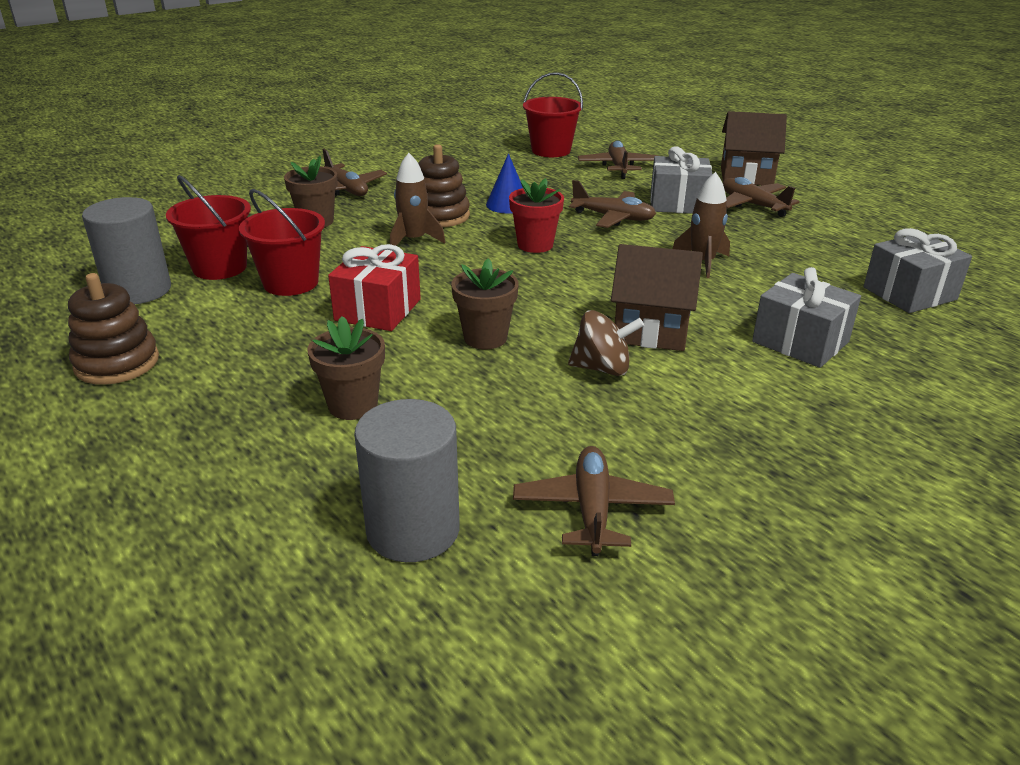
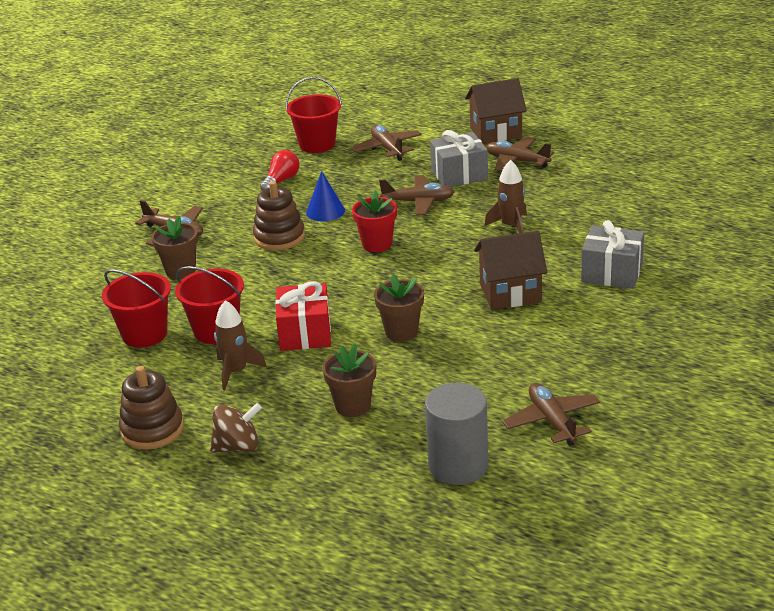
camera: 20 degrees left, 0 degrees up
(138, 290) = (100, 372): grey cylinder -> none
(414, 240) = (278, 266): brown rocket -> brown rocket (236, 371)
(488, 171) = (281, 181): none -> red light bulb
(602, 368) = (496, 330): brown spinning top -> brown spinning top (238, 446)
(909, 293) = (664, 213): grey gift -> none

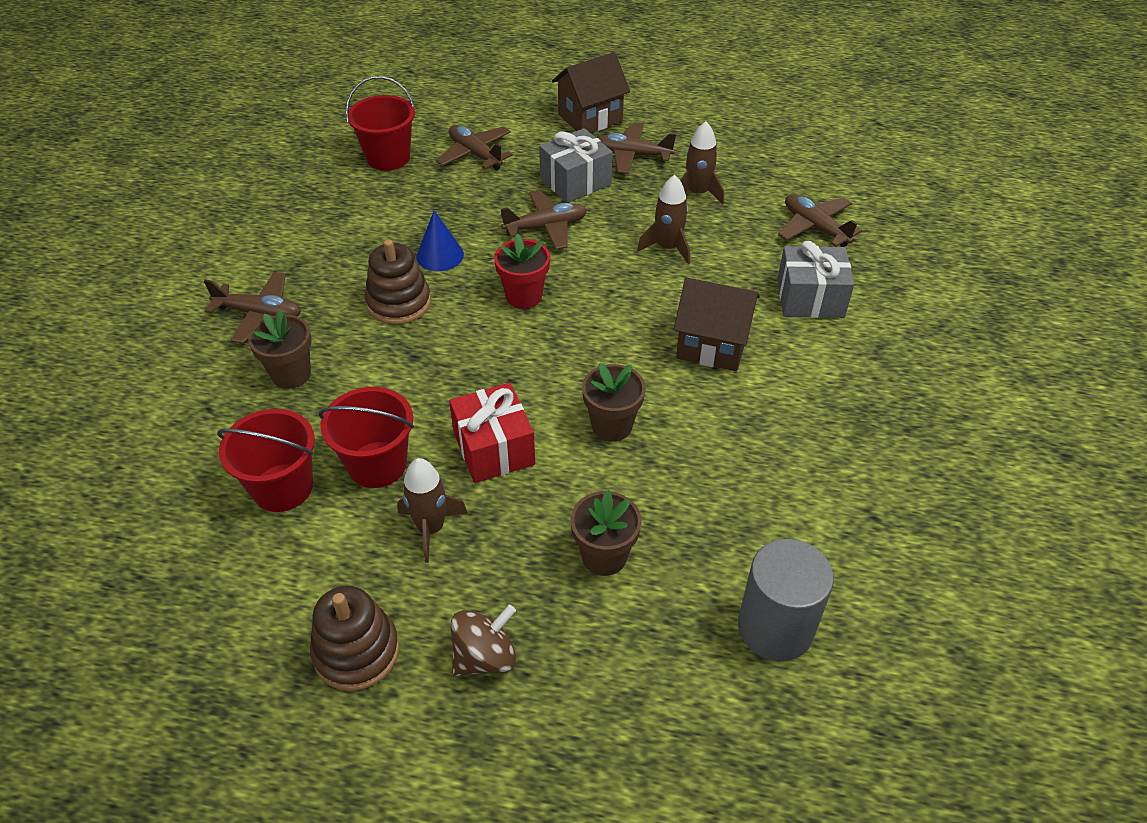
camera: 20 degrees left, 15 degrees up
(281, 181) = (366, 217): red light bulb -> none
(510, 293) = (712, 345): brown house -> brown house turned 45 degrees clockwise
(552, 421) = (850, 532): brown plane -> brown plane (815, 227)
(557, 192) = (697, 193): none -> brown rocket

